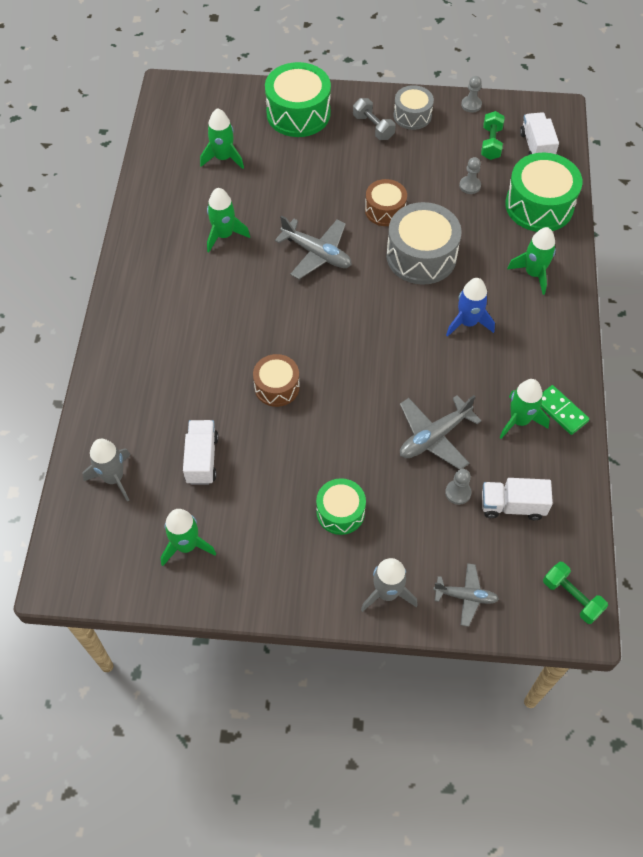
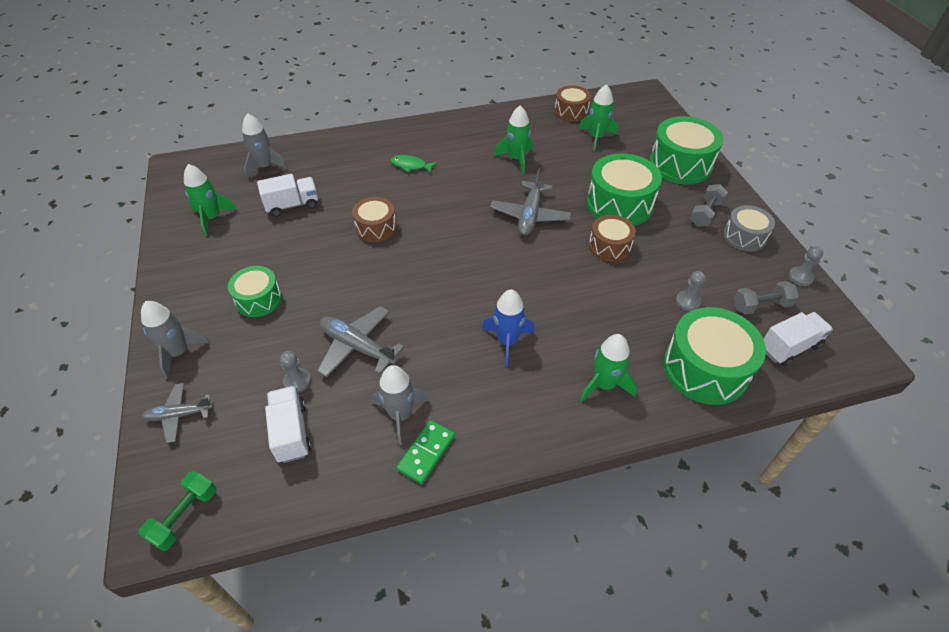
camera: 70 degrees right, 10 degrees down
(166, 161) = (571, 111): none -> brown drum
(187, 331) = (411, 165): none -> green fish
(333, 181) = (619, 204): none -> green drum
(421, 256) = (570, 285): grey drum -> none
(465, 596) = (179, 415): grey plane -> grey plane turned 90 degrees clockwise
(491, 143) = (760, 306): green dumbbell -> grey dumbbell
(519, 420) = (400, 415): green rocket -> grey rocket

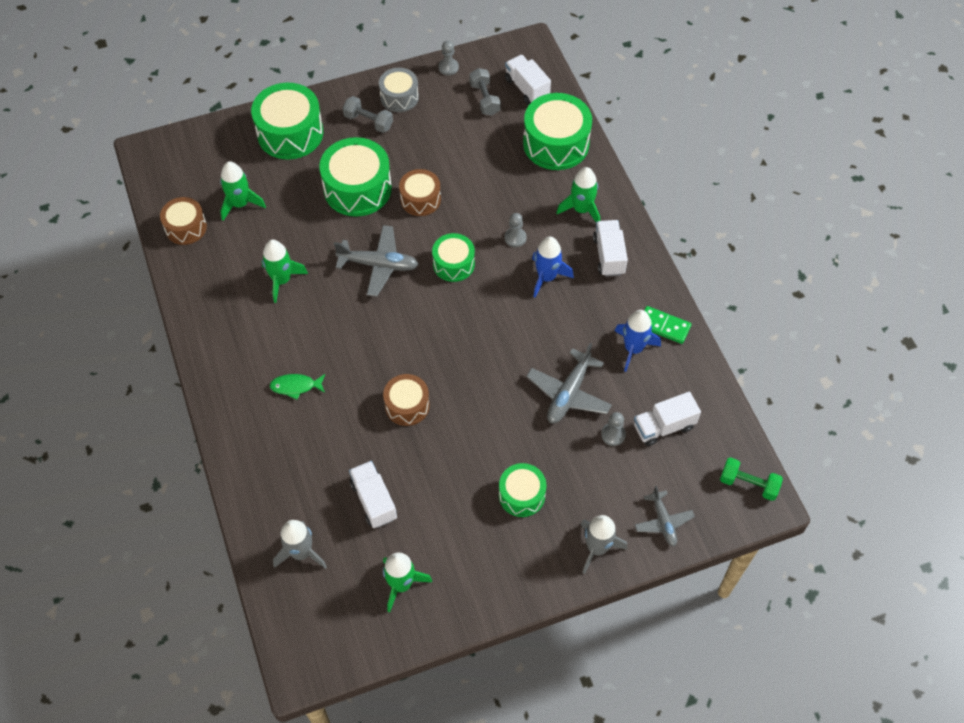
camera: 95 degrees left, 10 degrees up
(400, 415) = (633, 348): grey rocket -> blue rocket
(411, 165) = (295, 386): green fish -> green fish turned 75 degrees clockwise
(529, 267) = (453, 264): none -> green drum
(535, 405) = (609, 255): none -> white truck
(687, 302) = (485, 147): grey pawn -> grey pawn (515, 238)

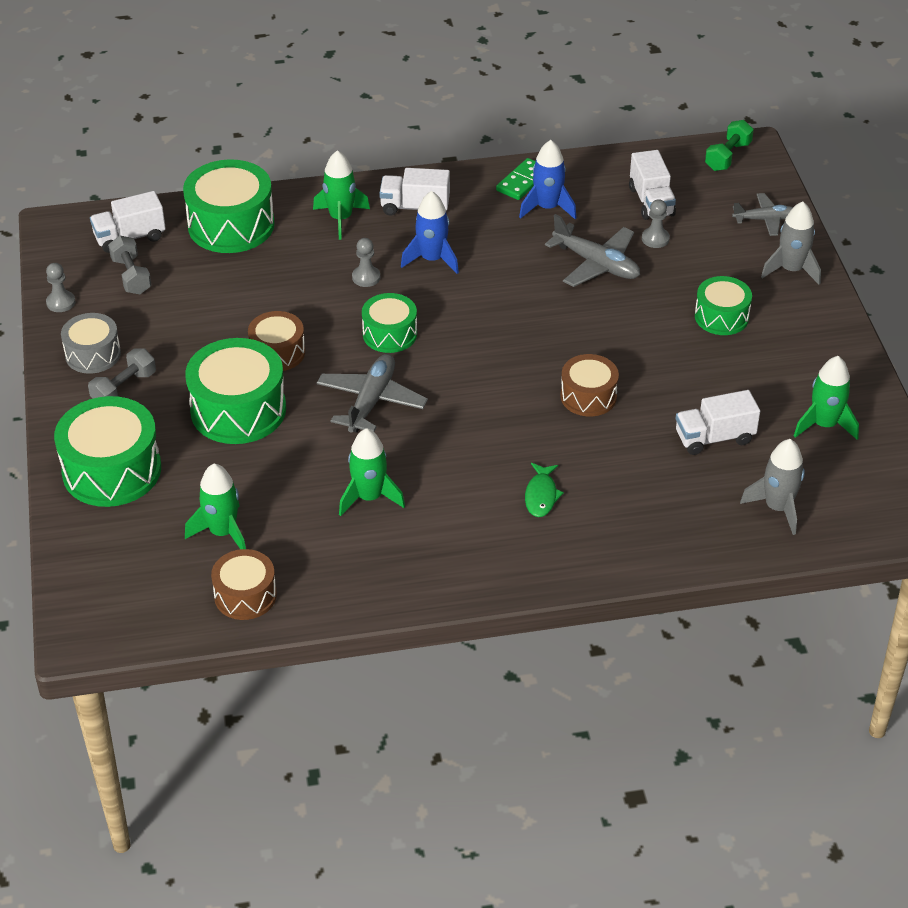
camera: 80 degrees left, 15 degrees down
(484, 99) = (131, 276): grey dumbbell -> grey dumbbell turned 75 degrees clockwise

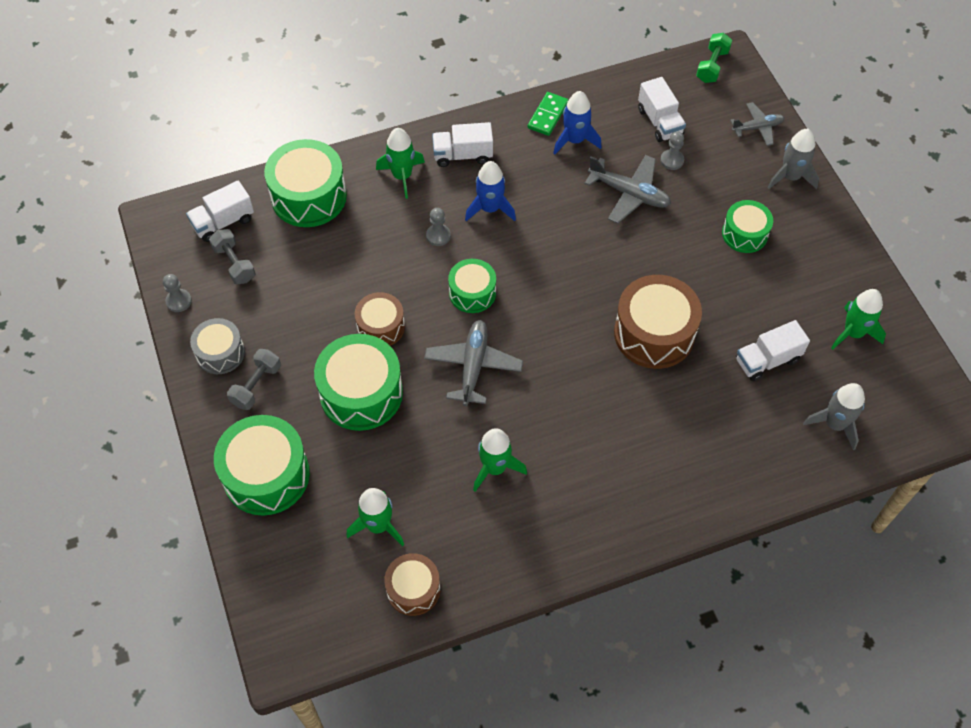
camera: 10 degrees left, 15 degrees up
(541, 495) = (638, 443): green fish -> none
(588, 396) = (654, 333): brown drum -> brown drum, size x1.68

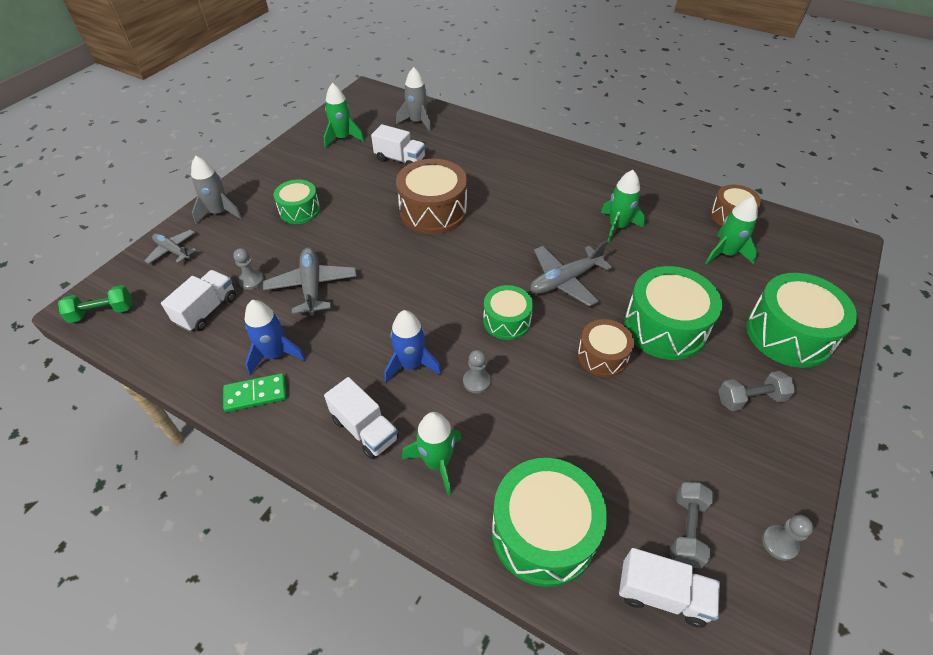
camera: 130 degrees left, 10 degrees down
(220, 353) = (766, 452): grey drum -> none

